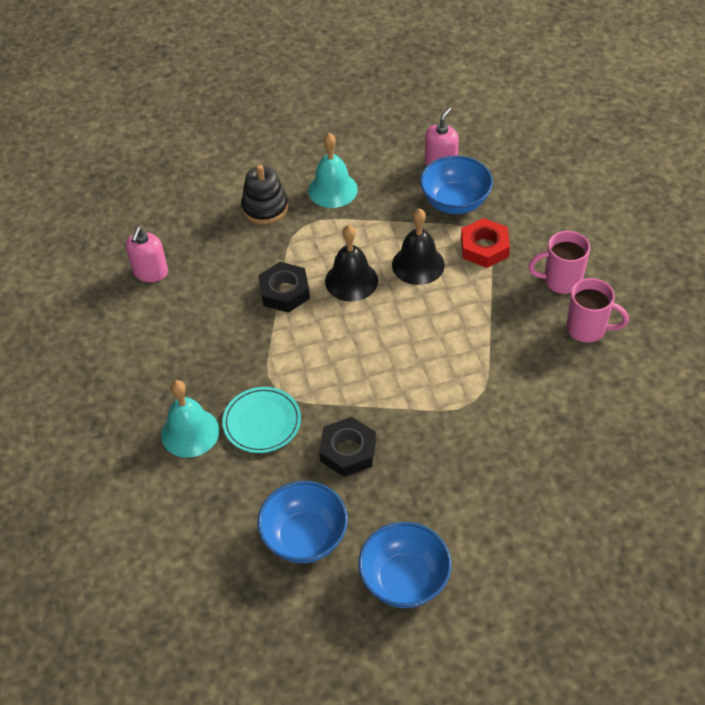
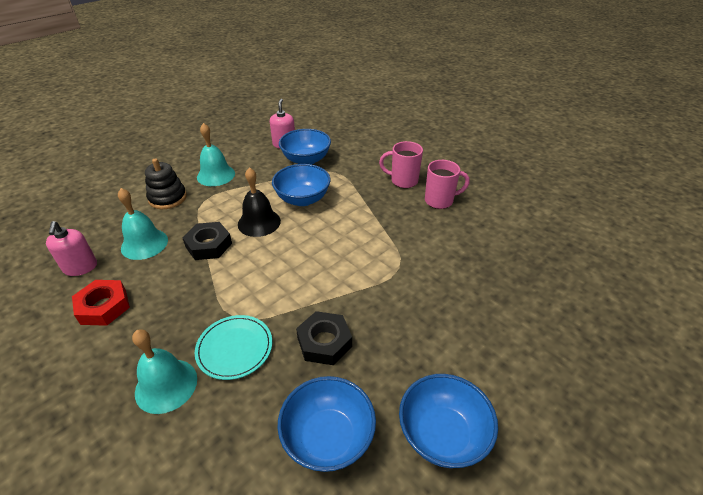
camera: 30 degrees left, 10 degrees down
(220, 265) = (144, 244): none -> turquoise bell
(418, 264) = (303, 199): black bell -> blue bowl
(484, 247) = (342, 178): red nut -> red nut (104, 306)
(561, 281) = (403, 181): pink mug -> pink mug turned 45 degrees clockwise

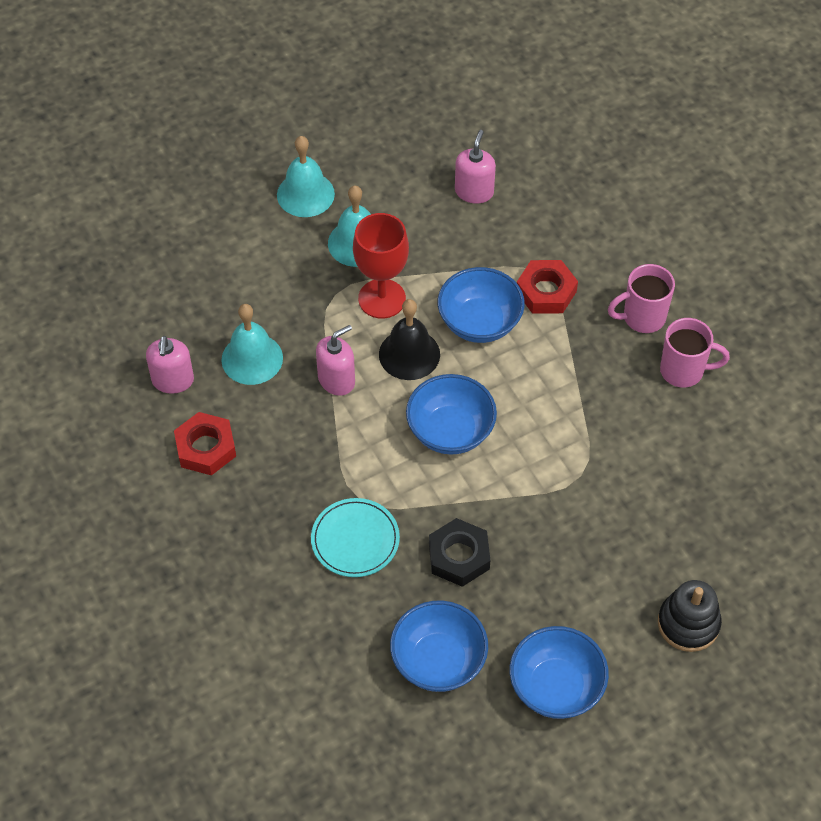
camera: 15 degrees right, 15 degrees up
(166, 385) = (278, 566): turquoise bell -> turquoise bell (305, 194)
(168, 198) = (284, 278): black stacking toy -> black stacking toy (688, 624)
(208, 245) = (336, 380): black nut -> pink soap dispenser
(235, 198) = (382, 299): none -> red goblet
(306, 160) = (502, 237): blue bowl -> blue bowl (450, 431)
(340, 178) = (546, 291): none -> red nut
(403, 181) = (642, 317): pink mug -> pink mug turned 45 degrees counterclockwise

